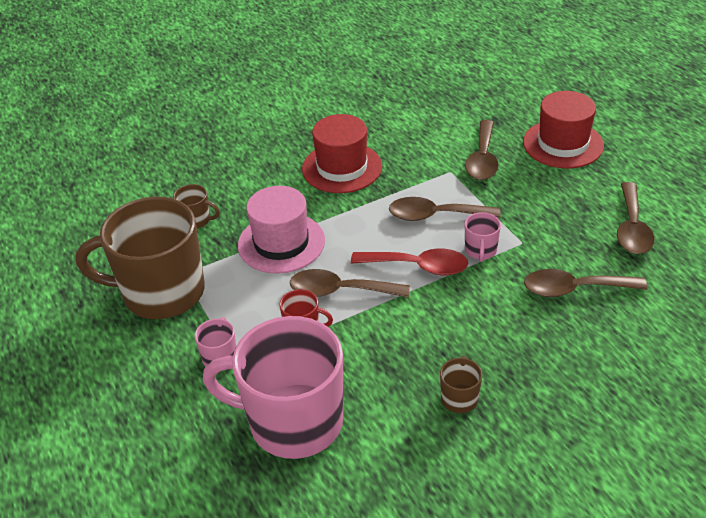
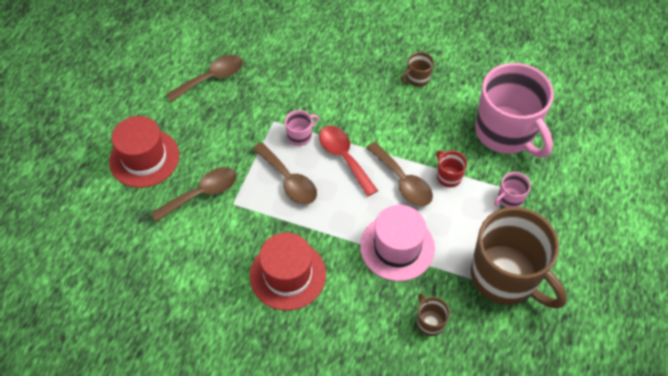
camera: 135 degrees left, 15 degrees up
(574, 289) = (291, 77): brown spoon -> none

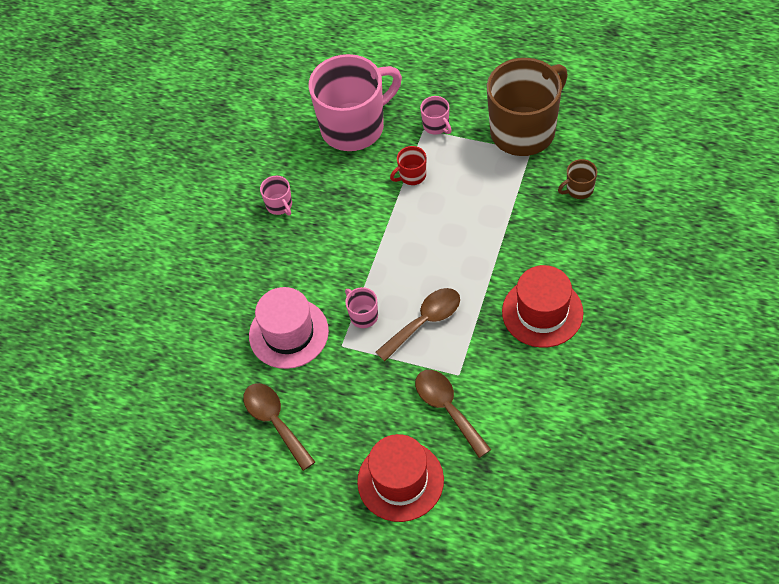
camera: 85 degrees left, 0 degrees up
(344, 157) = (391, 270): red spoon -> none
(397, 247) = (500, 218): pink hat -> pink hat (288, 333)
(403, 181) = (420, 215): brown spoon -> none
(417, 78) = (279, 205): brown mug -> pink mug

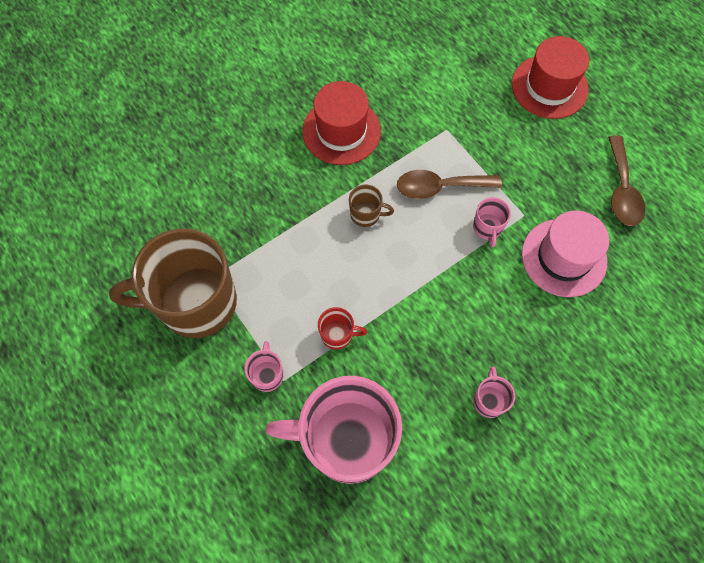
camera: 150 degrees left, 10 degrees up
(447, 408) = (475, 111): brown spoon -> none
(579, 189) = (211, 209): brown mug -> brown mug (366, 214)

